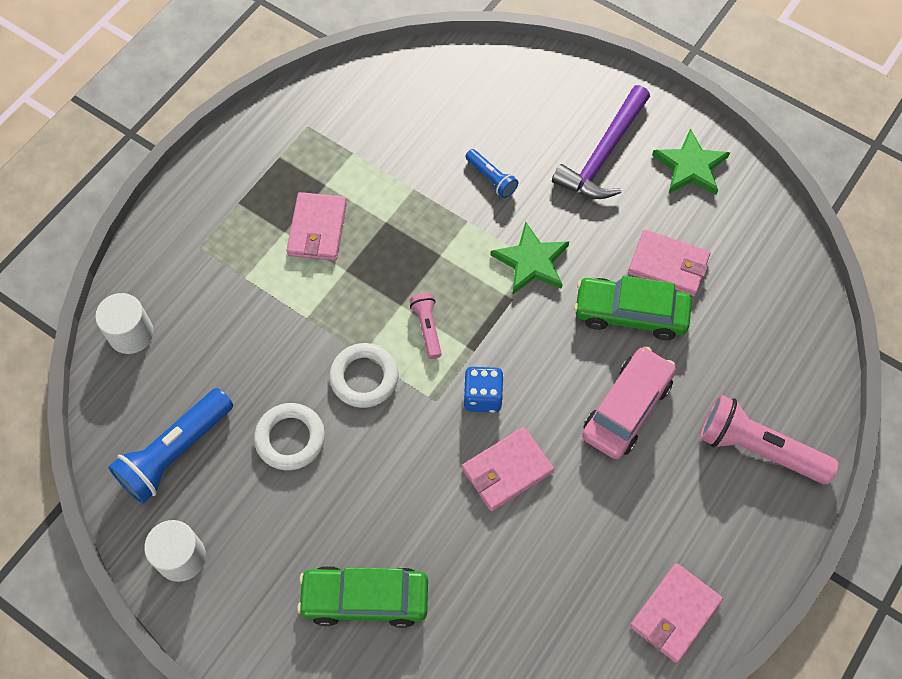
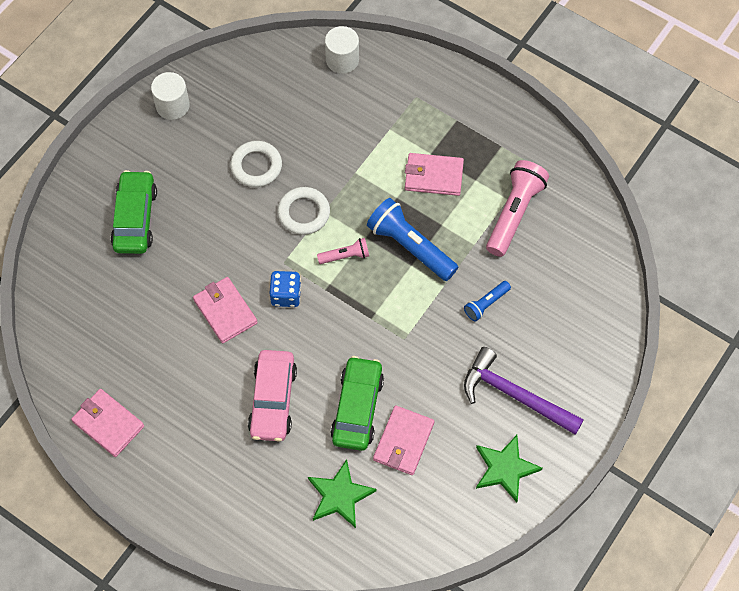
camera: 90 degrees right, 0 degrees up
(175, 452) = (248, 95): blue flashlight -> blue flashlight (410, 246)
(531, 261) = (406, 333): green star -> green star (340, 495)
(627, 408) = (273, 400): pink car -> pink car turned 60 degrees clockwise
(758, 448) = (235, 498): pink flashlight -> pink flashlight (514, 213)

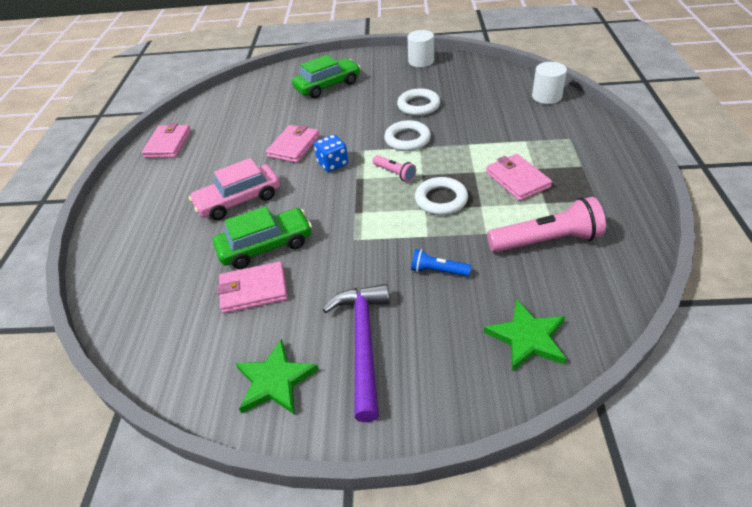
camera: 60 degrees right, 20 degrees down
(340, 495) = (174, 278): green star -> green star (527, 338)
(410, 246) = (441, 199): blue flashlight -> white ring

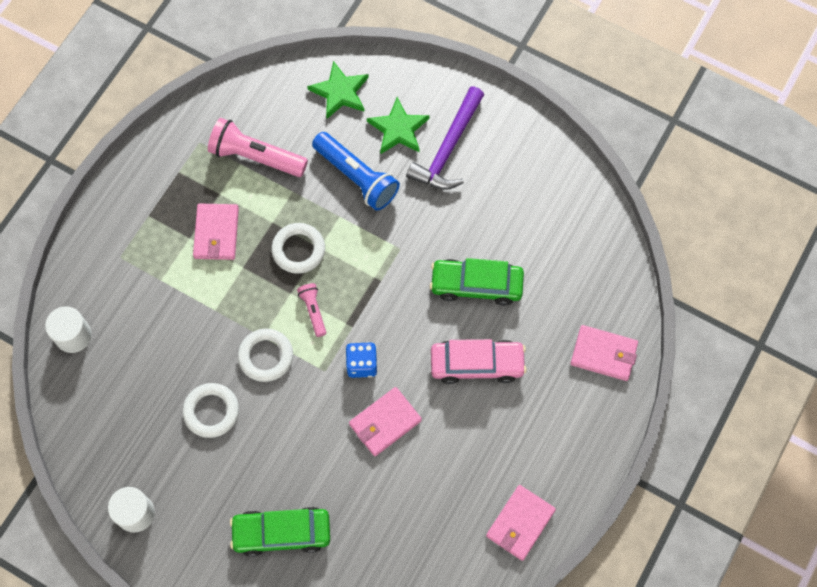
camera: 155 degrees left, 25 degrees up
(253, 290) = (505, 241): pink wallet -> pink wallet (603, 354)
(275, 380) = (520, 153): green star -> green star (398, 129)
(438, 271) = (357, 177): blue flashlight -> blue flashlight, size x1.93

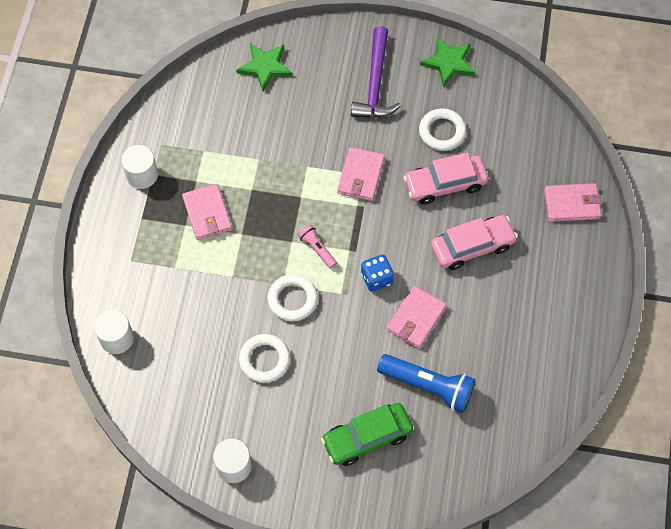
camera: 20 degrees left, 5 degrees down
(167, 169) = (142, 175): none -> white cylinder
(256, 156) = (215, 141): pink flashlight -> none
(298, 250) = (284, 204): white ring -> white ring (442, 132)
(357, 177) = (308, 130): blue flashlight -> blue flashlight (428, 386)
(398, 129) = (327, 81): green star -> green star (449, 63)
(476, 285) = (445, 184): green car -> pink car
(520, 523) = (561, 360): pink wallet -> pink wallet (360, 176)

